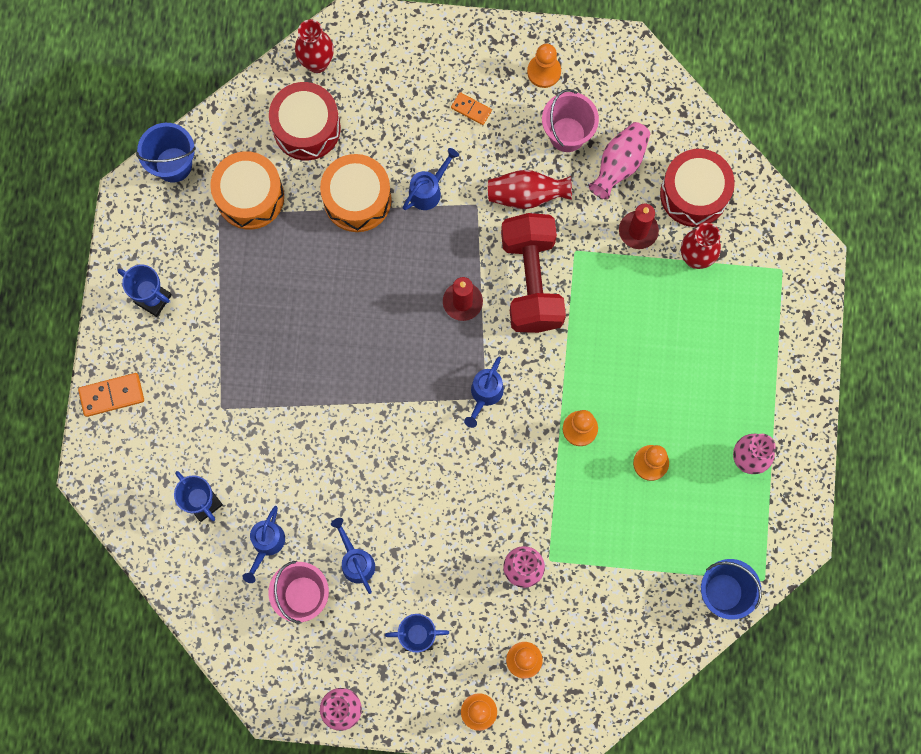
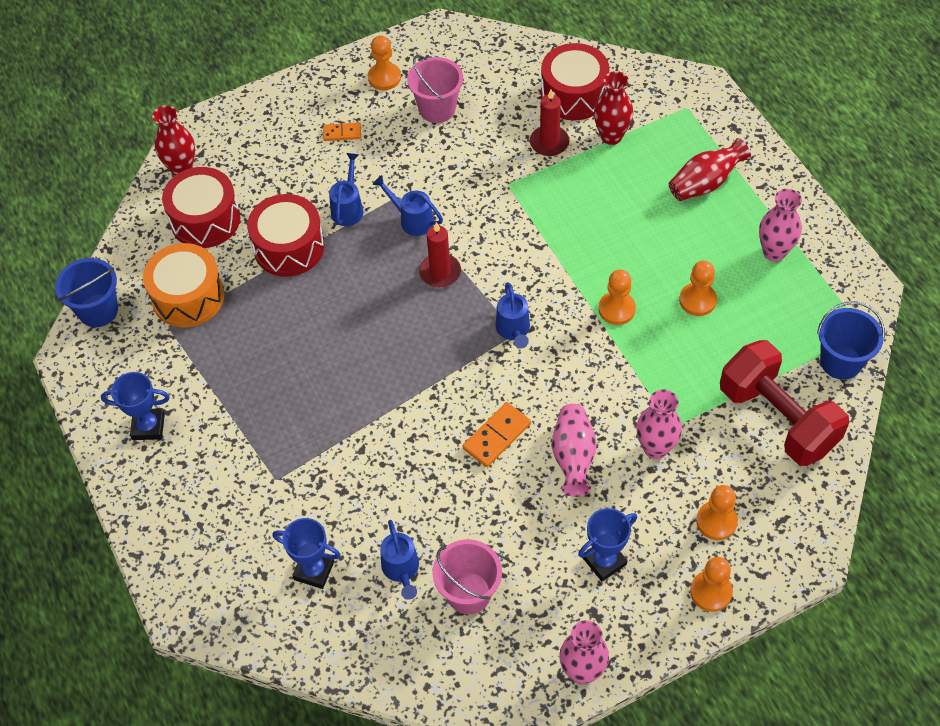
camera: 30 degrees left, 20 degrees down
(112, 395) = (159, 530): orange domino -> orange domino (497, 436)
(356, 561) = (498, 532): blue watering can -> blue watering can (412, 220)
(357, 199) = (289, 247): orange drum -> red drum
(526, 195) = (436, 167): red vase -> red vase (705, 183)
(531, 281) = (488, 225): red dumbbell -> red dumbbell (777, 418)
(619, 164) = (497, 107): pink vase -> pink vase (573, 457)

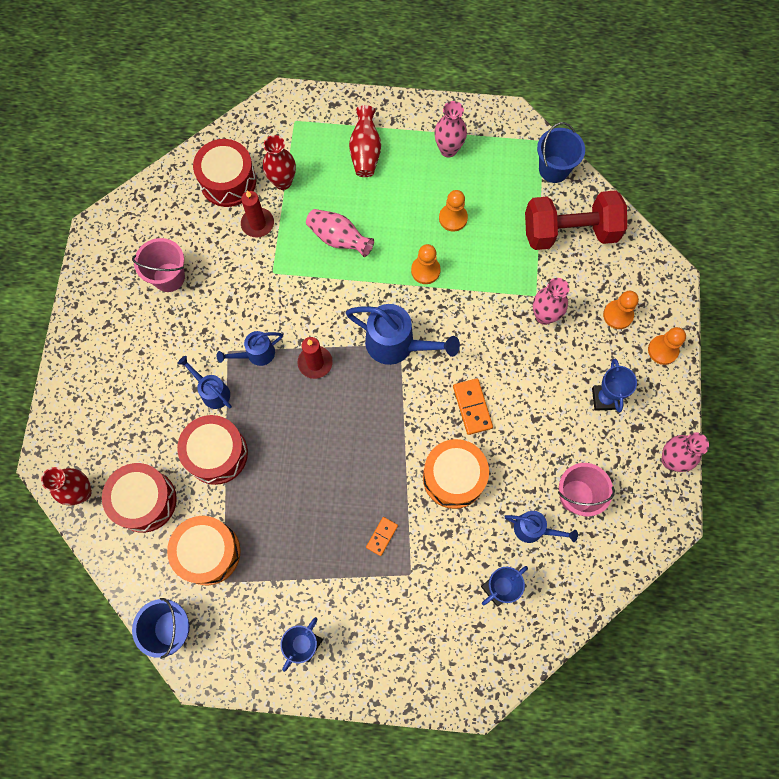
camera: 60 degrees left, 15 degrees up
(342, 133) = (139, 355): orange domino -> orange domino (382, 536)
(384, 77) = (110, 295): orange pawn -> none
(406, 462) = (453, 477): none -> orange drum
(513, 330) = (397, 345): blue watering can -> blue watering can, size x1.72
(573, 457) = (519, 369): pink vase -> pink vase (338, 239)

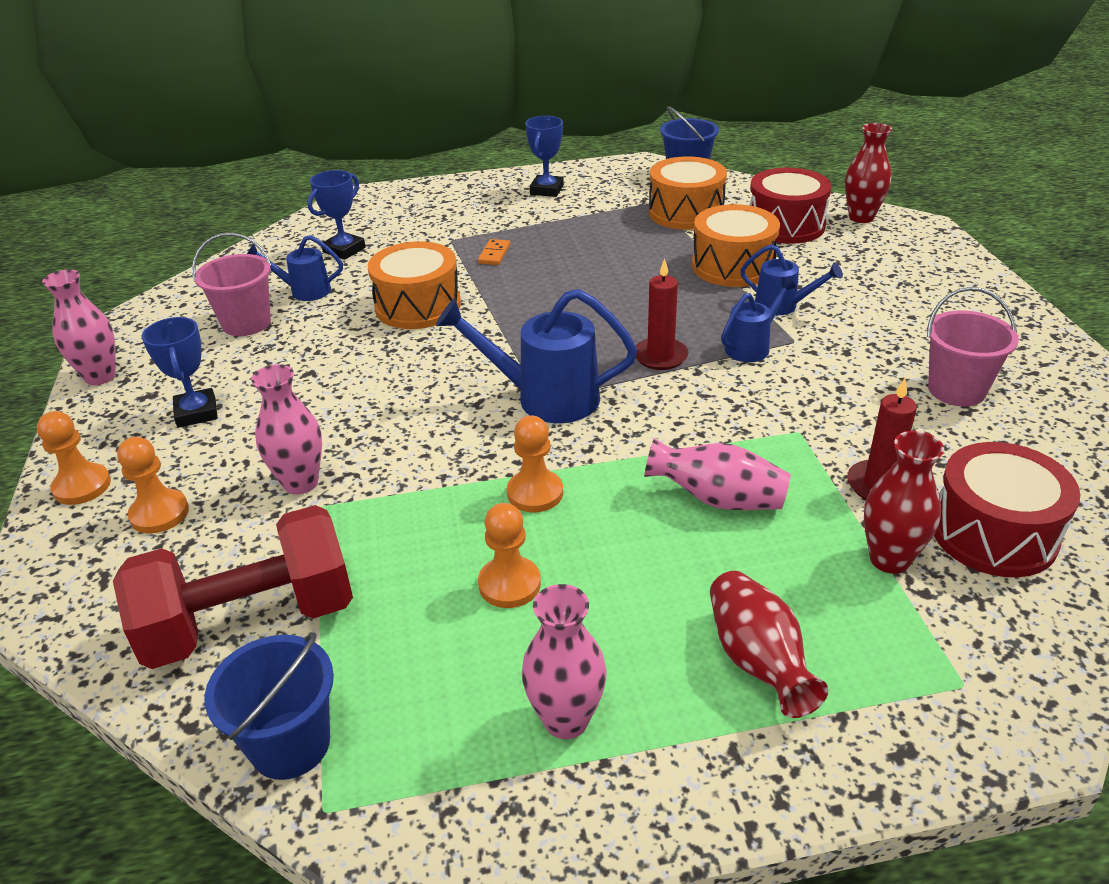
camera: 165 degrees right, 35 degrees down
(216, 454) = (733, 266): red drum -> orange drum
(472, 407) = (407, 364): orange domino -> none

